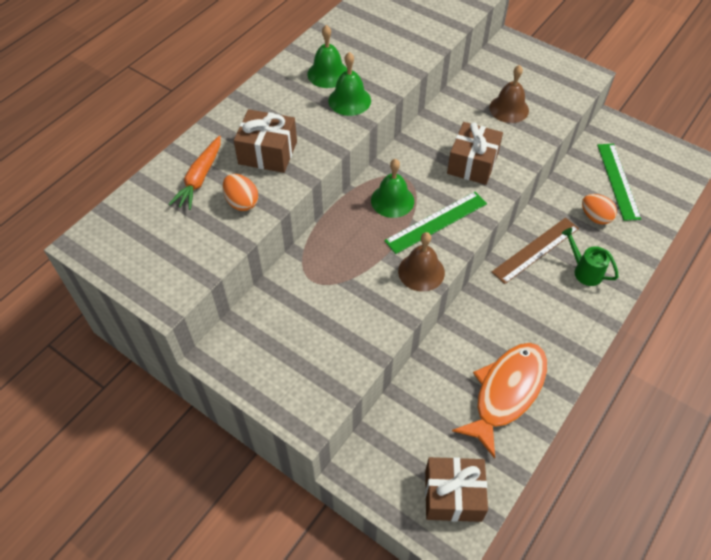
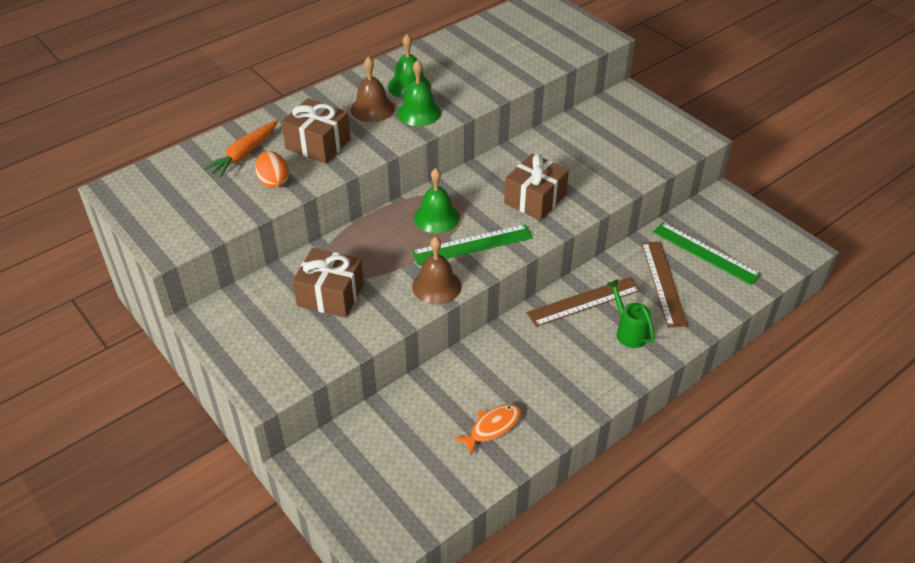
camera: 15 degrees right, 10 degrees down
(453, 495) = (394, 508): brown gift -> brown gift (330, 295)
(506, 392) = (492, 427): orange fish -> orange fish, size x0.53
(509, 109) = (597, 155): brown bell -> brown bell (372, 109)
(595, 217) = (664, 283): orange egg -> brown ruler
(618, 181) = (705, 253): green ruler -> green ruler turned 60 degrees counterclockwise

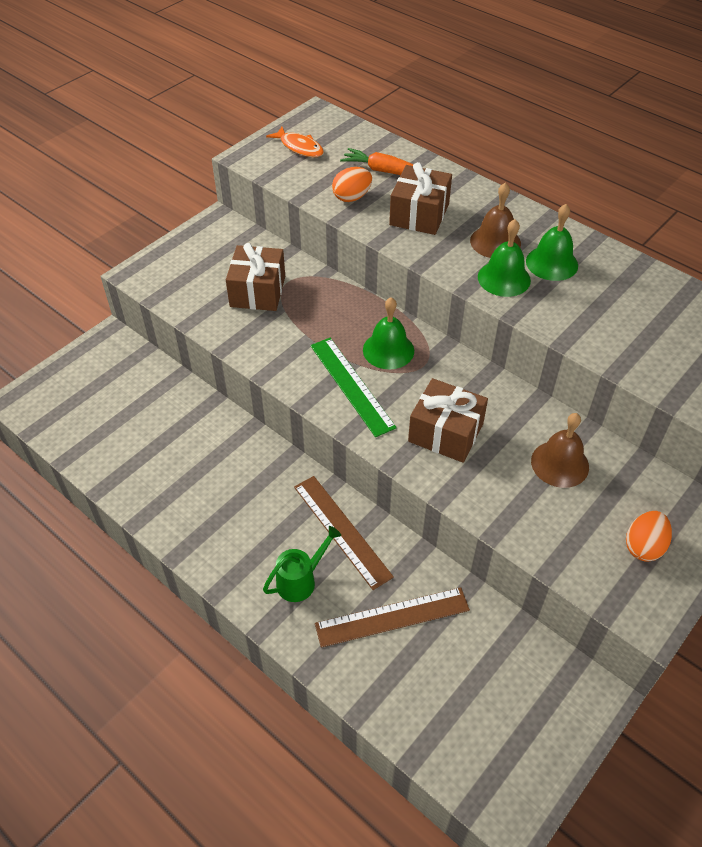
camera: 80 degrees right, 5 degrees up
(436, 286) = (282, 365): brown bell -> brown bell (560, 464)
(492, 427) = (153, 465): orange fish -> orange fish (299, 147)
(646, 128) = (643, 546): none -> orange egg
(705, 253) = (463, 669): green ruler -> none

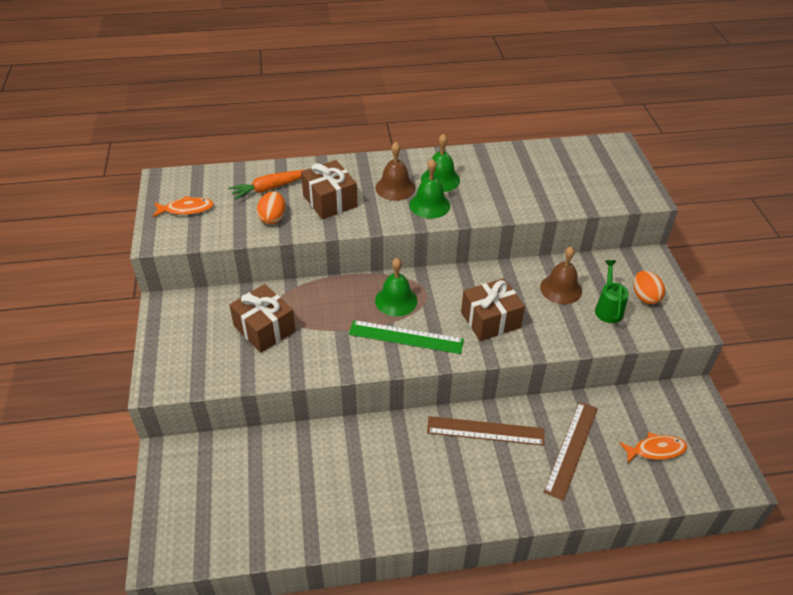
camera: 50 degrees left, 5 degrees down
(301, 580) = (504, 478): green watering can -> green watering can (608, 308)
(470, 699) = (656, 450): none -> orange fish

